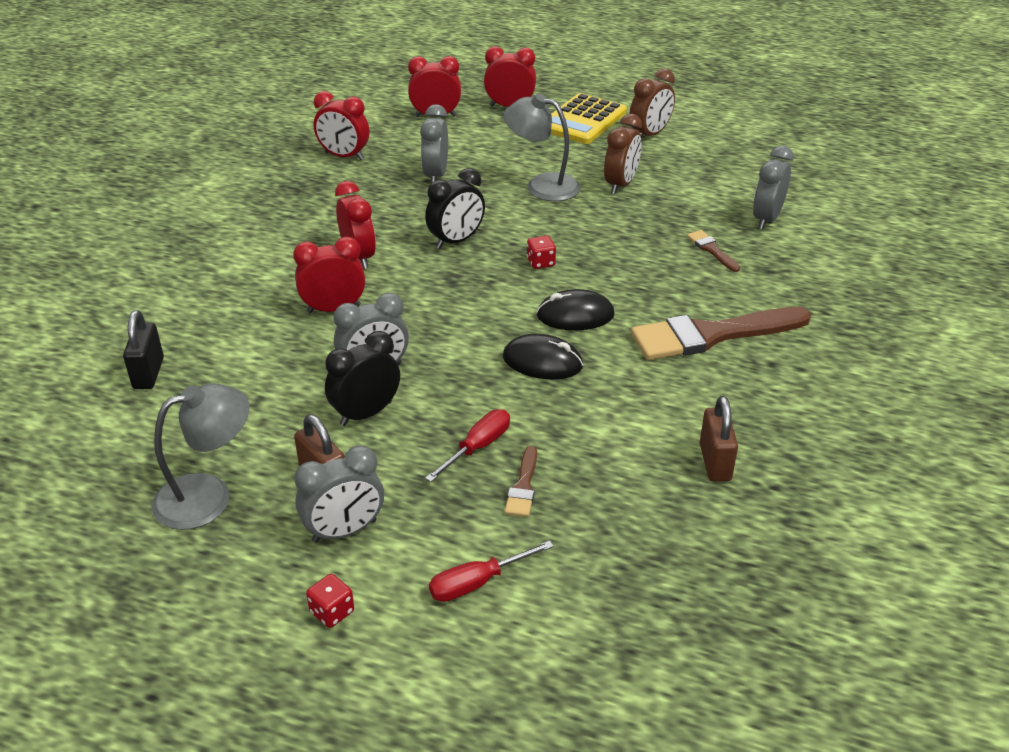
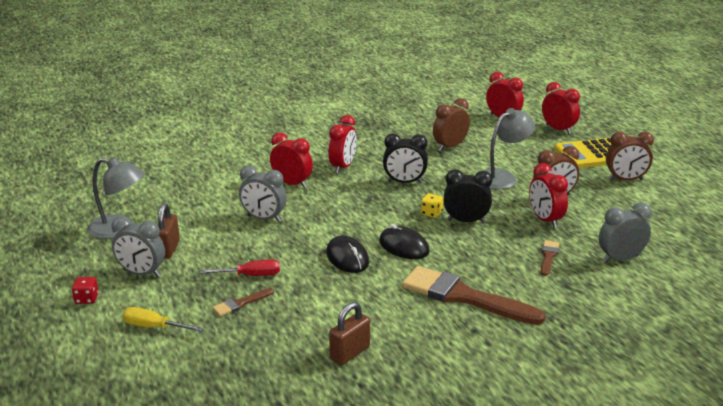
camera: 45 degrees right, 10 degrees down
(148, 373) = (176, 171): black padlock -> none
(344, 156) = (417, 118): red clock -> red clock (545, 220)
(366, 413) = (229, 234): black clock -> black clock (466, 221)
(436, 175) = (450, 147): grey clock -> brown clock
(477, 583) = (154, 327): red screwdriver -> yellow screwdriver
(541, 262) = (431, 213): red dice -> yellow dice
(542, 185) = (502, 177): grey lamp -> grey lamp turned 75 degrees clockwise

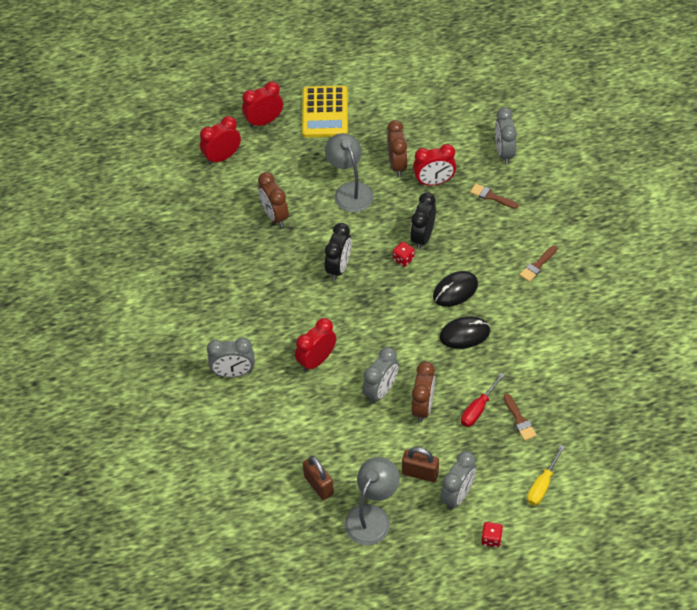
camera: 75 degrees left, 25 degrees up
(251, 275) = (478, 409): red screwdriver -> red screwdriver turned 150 degrees counterclockwise
(270, 150) = (233, 373): none -> grey clock
(343, 167) = (292, 312): red clock -> none
(350, 353) = (597, 352): brown padlock -> brown padlock (319, 485)
(431, 213) = (403, 259): yellow dice -> red dice
(464, 297) = (537, 265): brown brush -> brown brush, size x0.44
(625, 179) = (379, 106): brown clock -> brown clock (423, 407)

